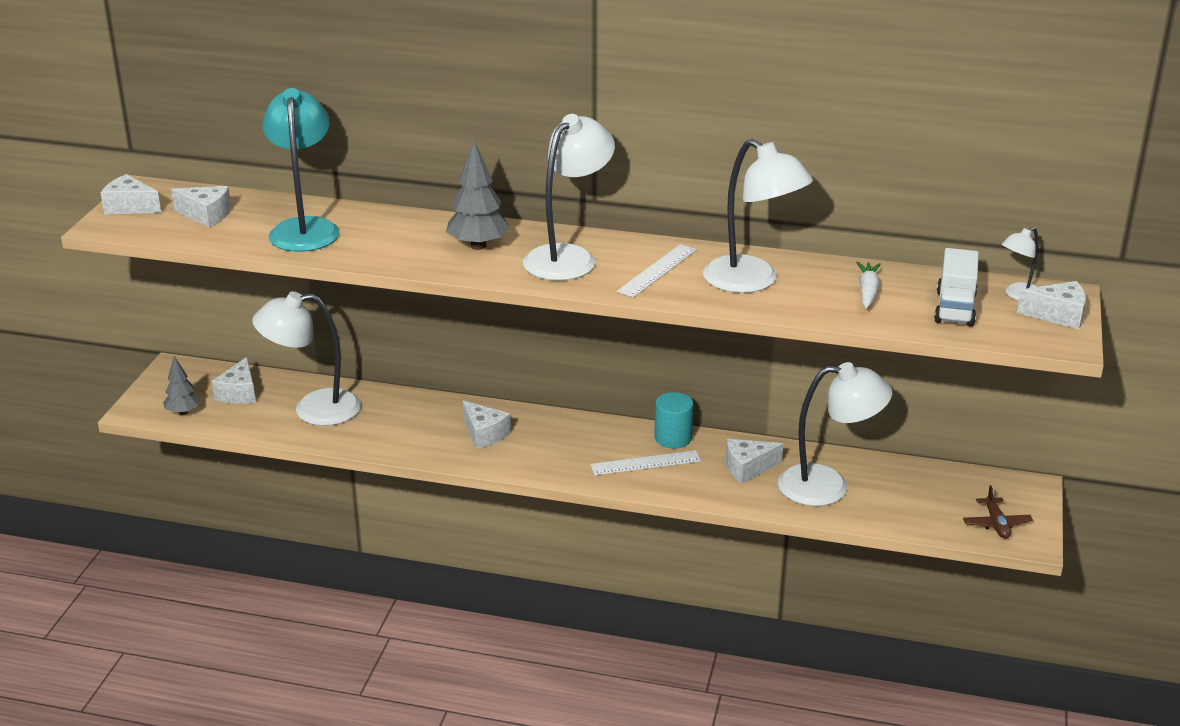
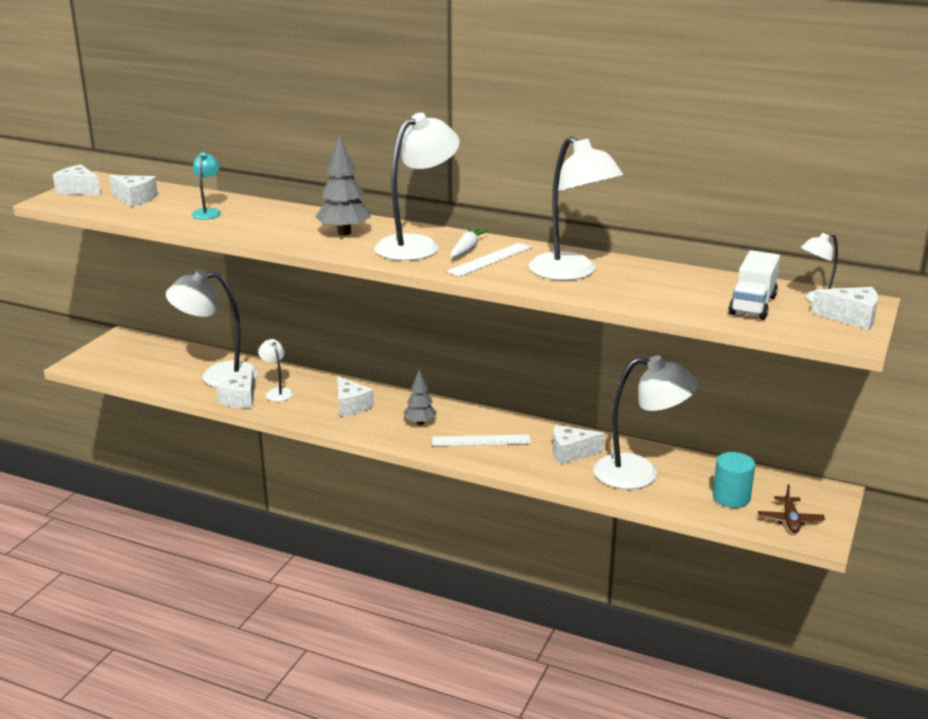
camera: 10 degrees right, 5 degrees down
(183, 412) = (113, 369): grey tree -> grey tree (420, 423)
(239, 393) = (164, 359): white cheese -> white cheese (241, 399)
(305, 228) = (208, 212): turquoise lamp -> turquoise lamp, size x0.49
(392, 424) = (277, 392): none -> white lamp
(673, 438) = (512, 423): turquoise cylinder -> turquoise cylinder (731, 497)
(867, 291) = (675, 287): white carrot -> white carrot (467, 249)

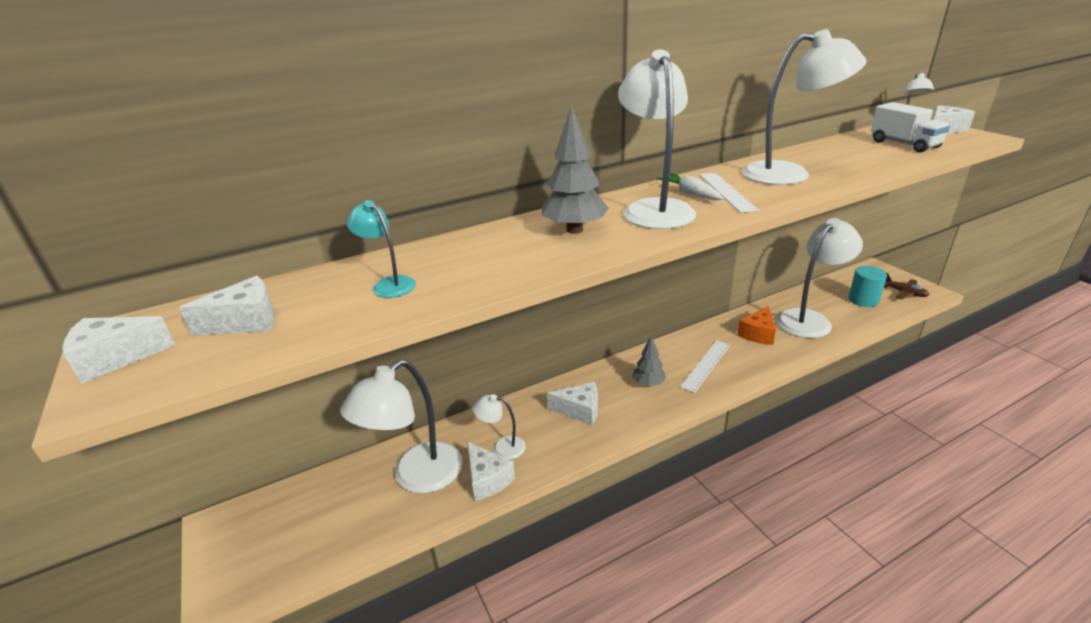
camera: 50 degrees left, 5 degrees up
(571, 453) = (758, 334): white cheese -> orange cheese

